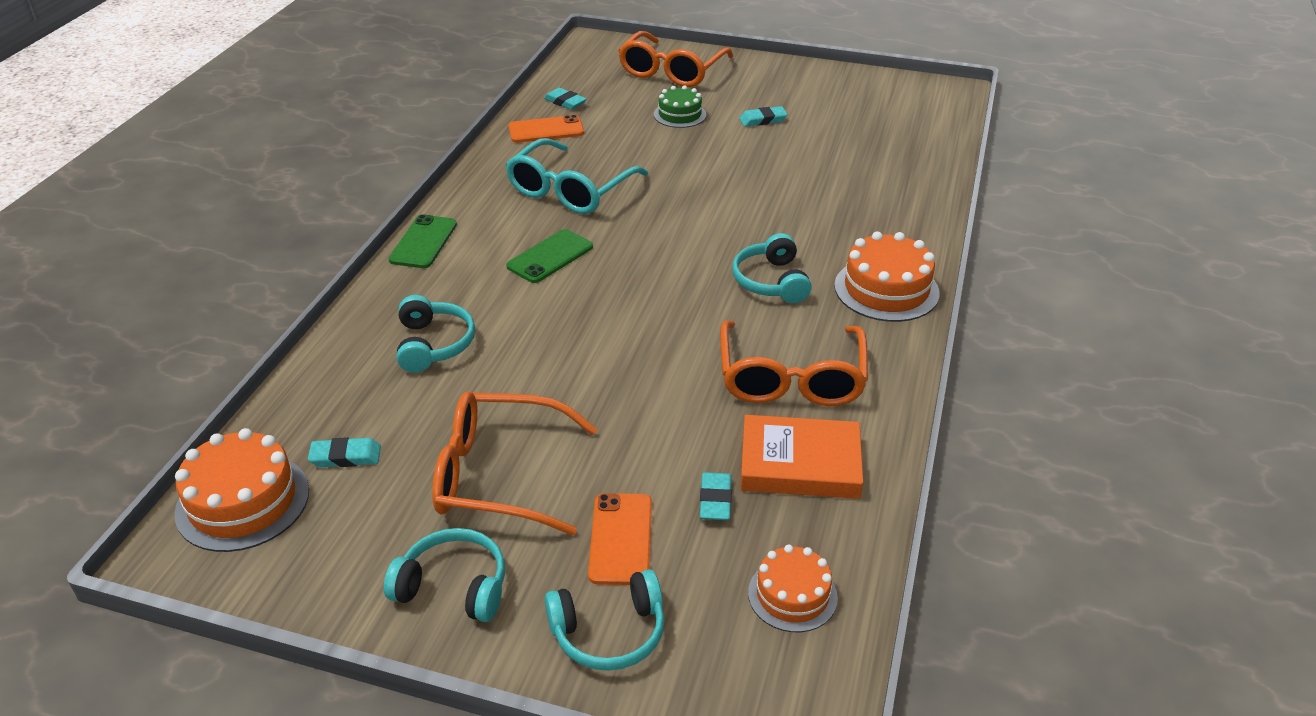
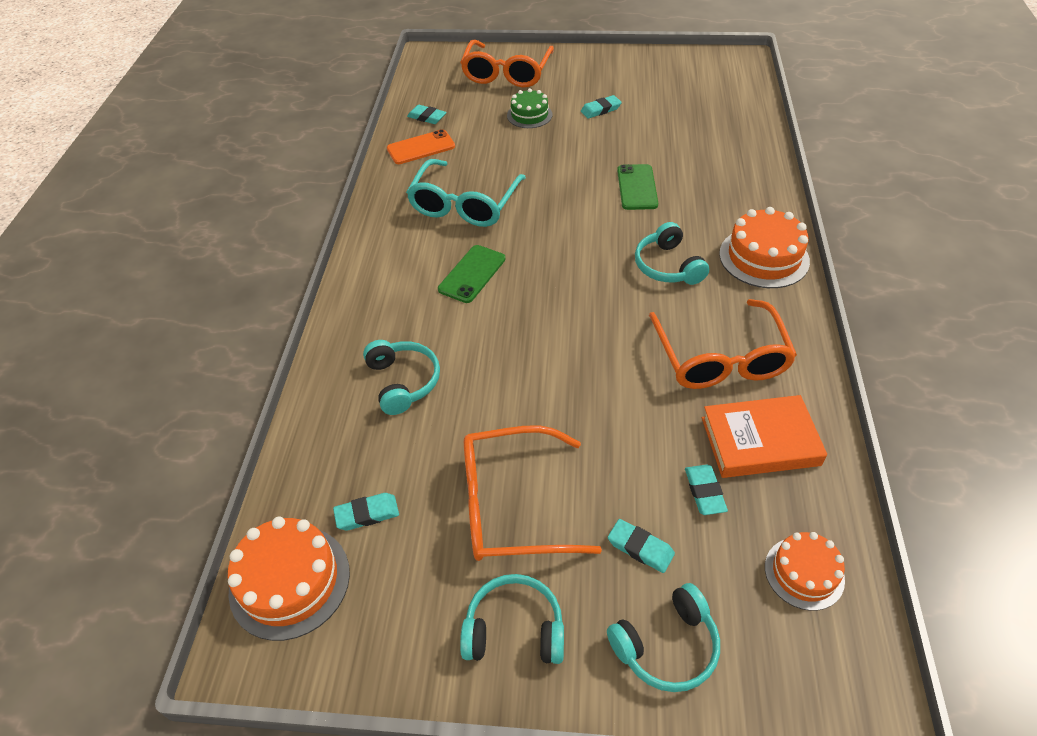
camera: 10 degrees left, 10 degrees up
(423, 242) = (355, 278): green phone -> green phone (637, 187)
(621, 539) = (640, 548): orange phone -> turquoise eraser

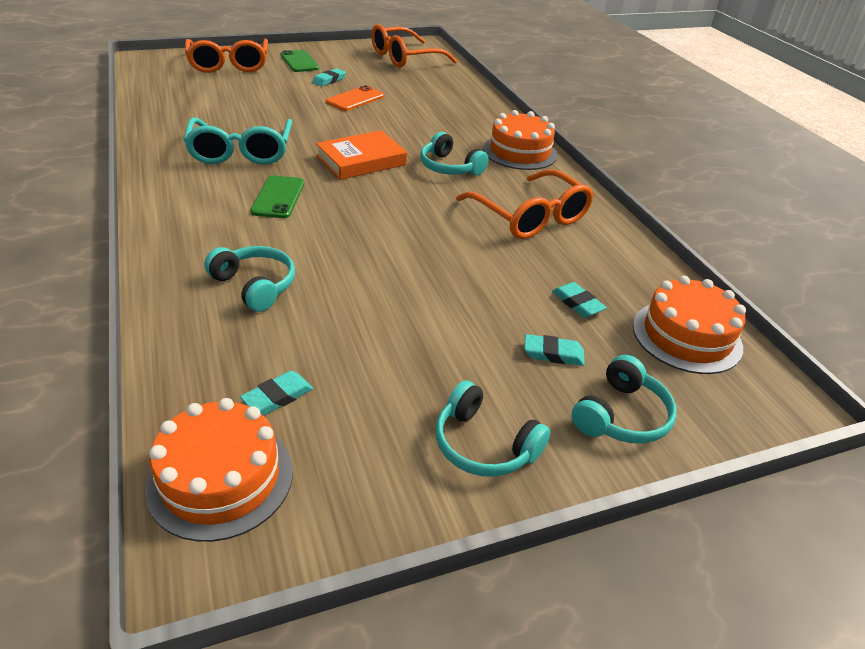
camera: 30 degrees left, 10 degrees down
(421, 147) = (173, 119): orange phone -> orange phone (355, 99)
(427, 117) = (167, 98): turquoise eraser -> none
(511, 505) = (420, 353): orange glasses -> orange glasses (405, 58)
(514, 629) = (484, 445): turquoise headphones -> turquoise headphones turned 120 degrees counterclockwise
(529, 115) = (267, 88): green cake -> none
(637, 187) = (391, 123): green phone -> green phone (299, 61)
(760, 441) = (596, 262): orange book -> orange book (361, 160)
(804, 573) = (686, 336): orange cake -> orange cake, size x1.57

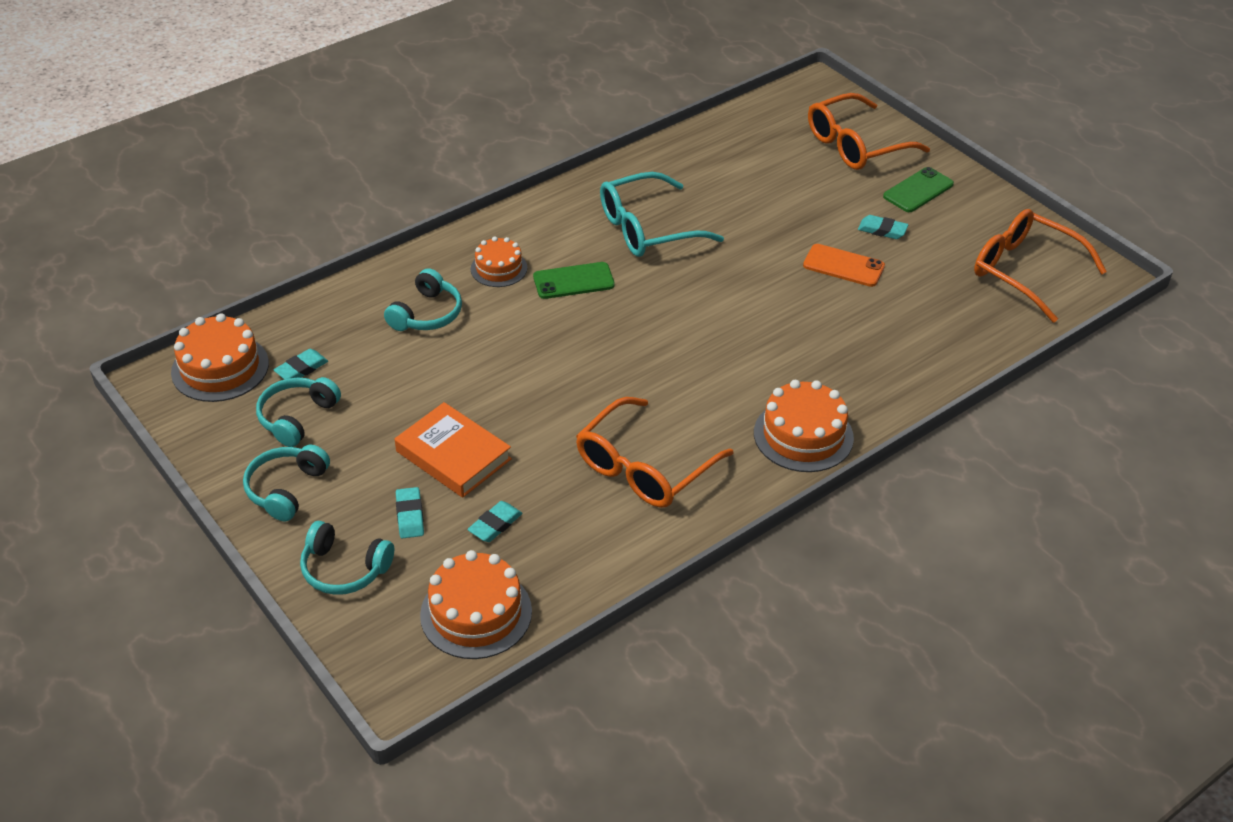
camera: 75 degrees right, 5 degrees up
(223, 230) = (499, 268): none -> orange cake
(277, 396) = (301, 369): turquoise eraser -> turquoise eraser turned 75 degrees counterclockwise
(361, 160) = (687, 313): orange book -> orange book (453, 455)
(449, 167) = (718, 383): turquoise headphones -> turquoise headphones (297, 417)

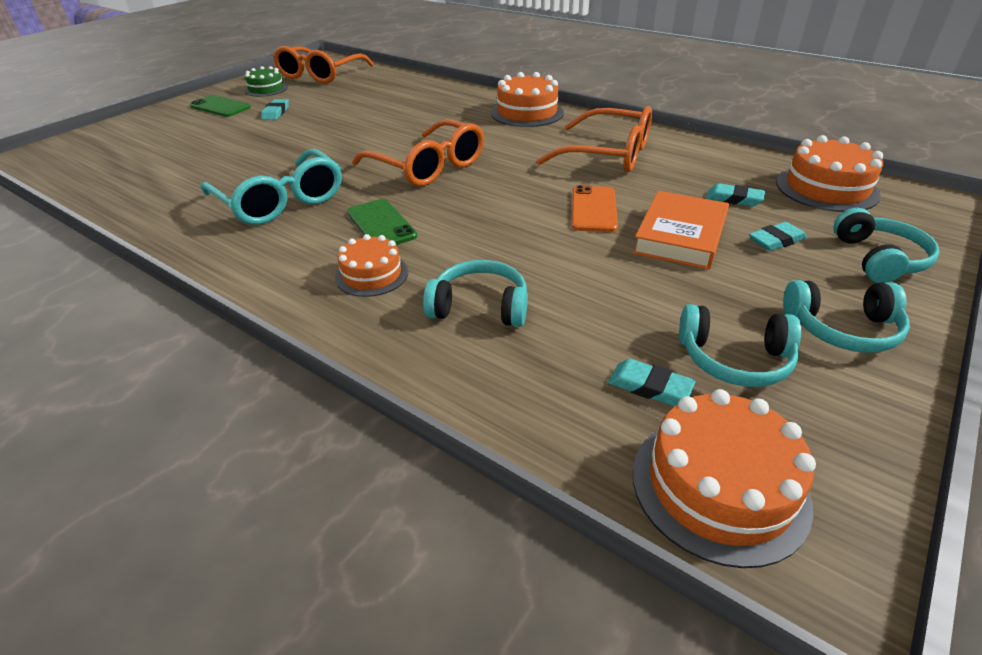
camera: 105 degrees left, 5 degrees down
(843, 266) = (326, 120): orange phone -> orange phone (593, 209)
(856, 145) = (145, 132): orange glasses -> orange glasses (428, 166)
(974, 224) = (266, 89): none -> green cake

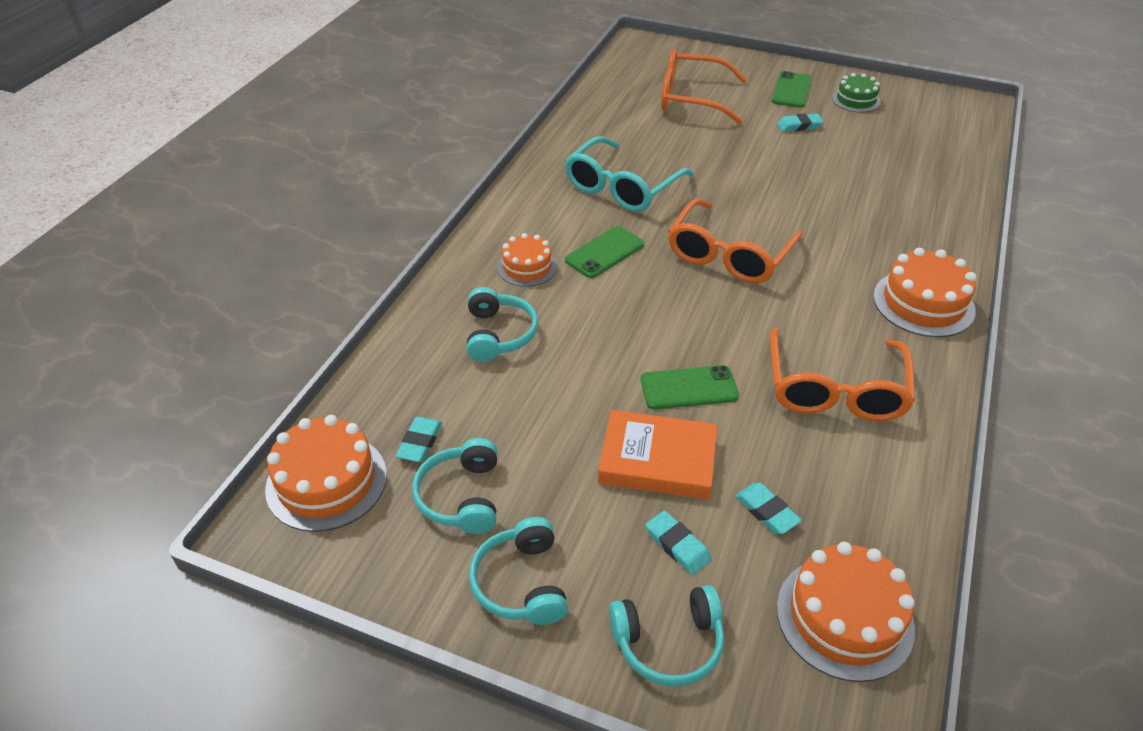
camera: 75 degrees right, 5 degrees up
(320, 75) = (926, 120): orange glasses -> orange glasses (691, 98)
(593, 209) = (689, 388): orange phone -> green phone
(734, 199) = (766, 511): turquoise eraser -> turquoise eraser turned 45 degrees counterclockwise

